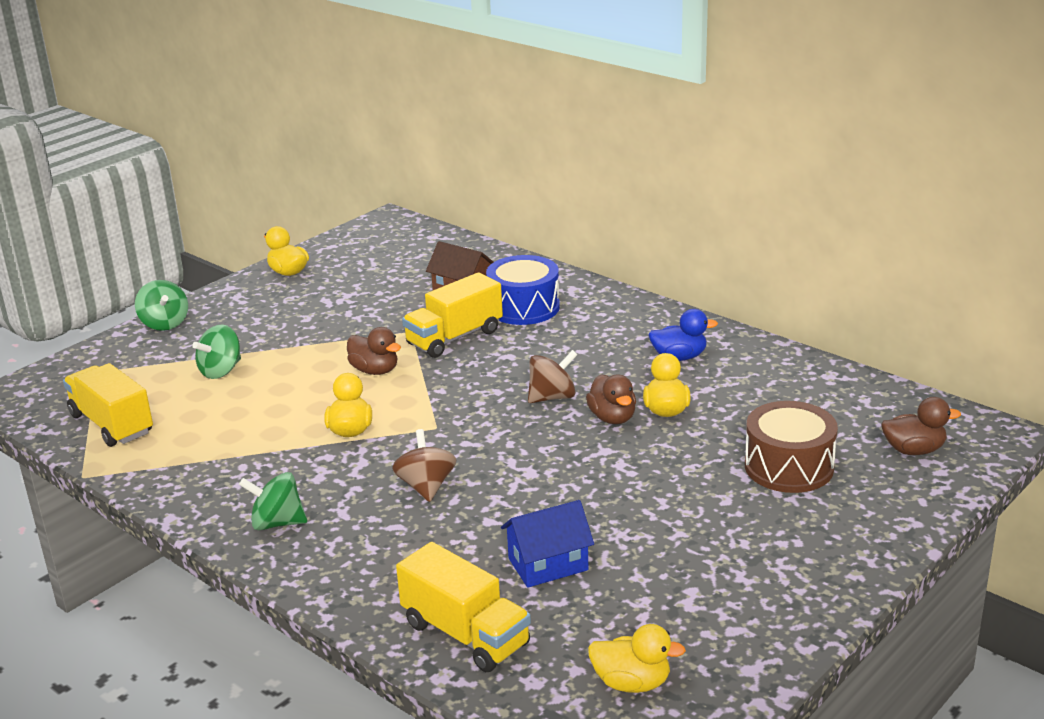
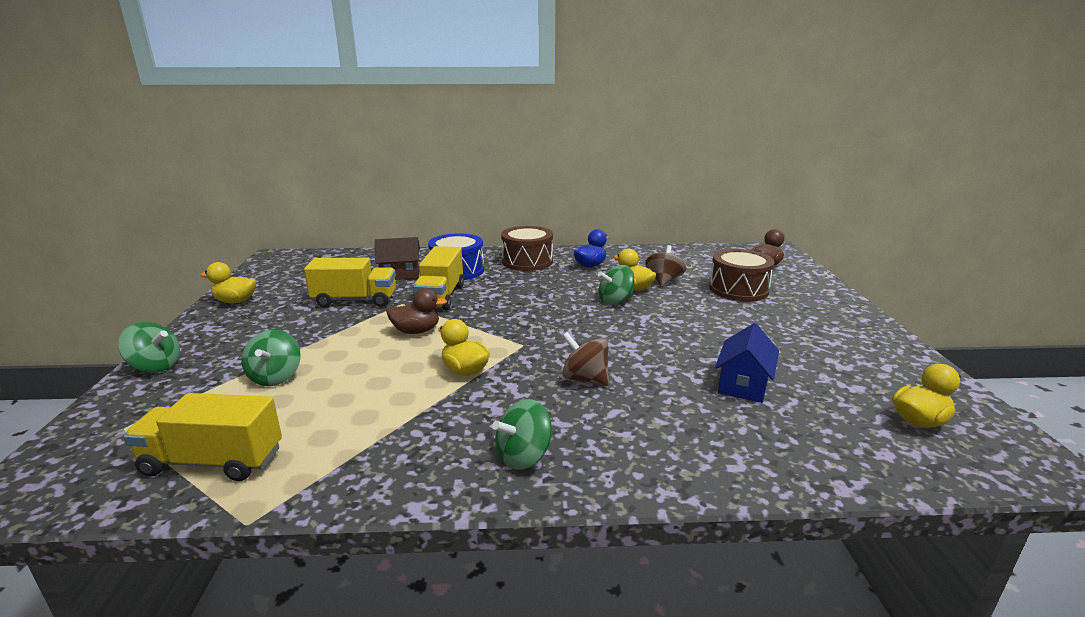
camera: 45 degrees left, 5 degrees down
(465, 634) = (794, 451): yellow truck -> yellow truck (355, 300)
(552, 397) = (562, 304): brown spinning top -> brown spinning top (663, 281)
(612, 418) = (615, 301): brown duck -> green spinning top
(618, 322) = (527, 261): none -> brown drum

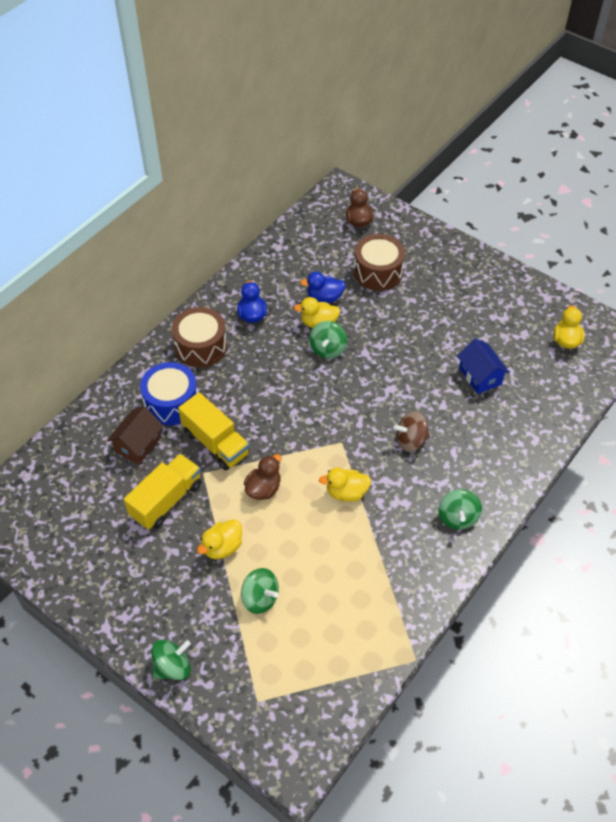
camera: 50 degrees left, 30 degrees up
(213, 461) = (342, 661): yellow truck -> none
(235, 301) = (81, 583): yellow duck -> yellow duck (222, 547)
(663, 281) = (324, 297): brown spinning top -> blue duck

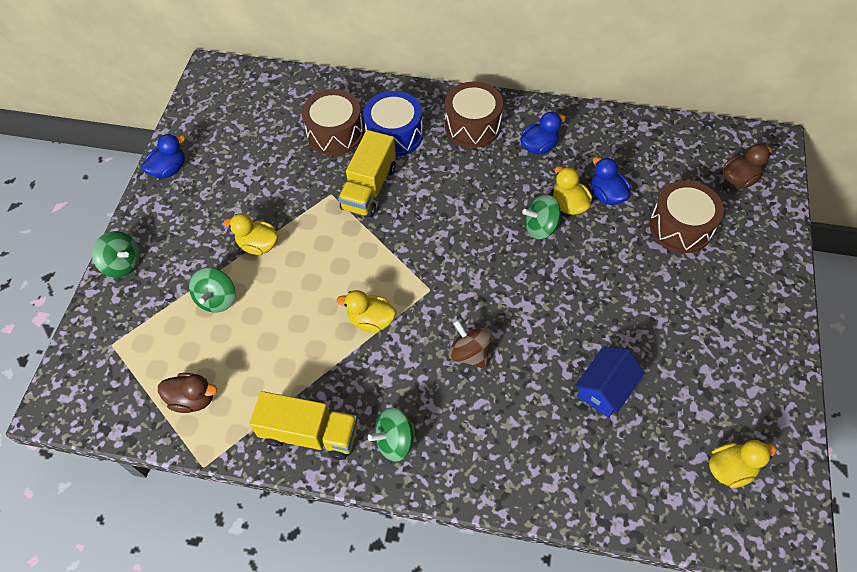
camera: 65 degrees right, 5 degrees up
(84, 593) = (169, 169): none -> blue duck
(138, 444) = (335, 133): brown house -> brown drum
(166, 500) = (287, 181): yellow truck -> yellow truck (310, 433)
(263, 489) = (338, 248): brown duck -> brown duck (193, 399)
(346, 492) = (371, 320): yellow duck -> yellow duck turned 45 degrees counterclockwise

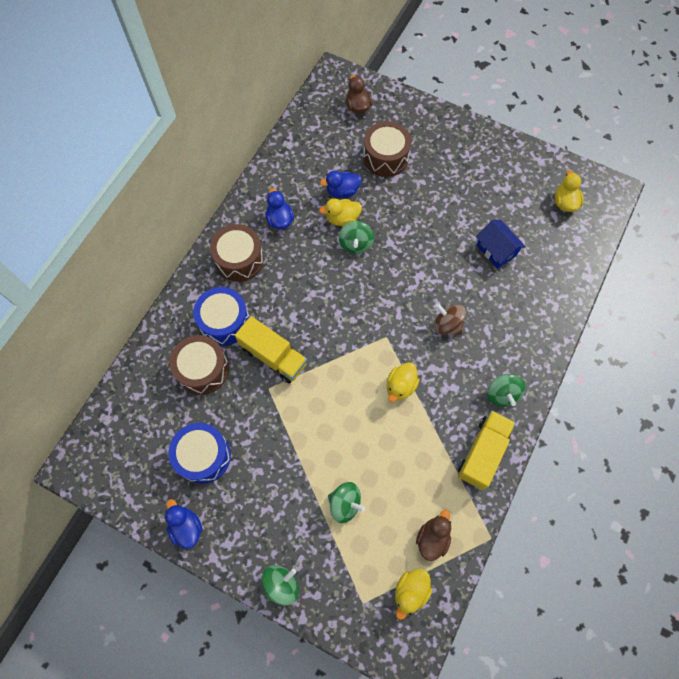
camera: 75 degrees left, 10 degrees up
(243, 161) = (203, 456): none -> blue drum
(258, 245) = (301, 459): yellow duck -> yellow duck (410, 591)
(470, 353) = (447, 325): brown spinning top -> brown spinning top turned 60 degrees clockwise

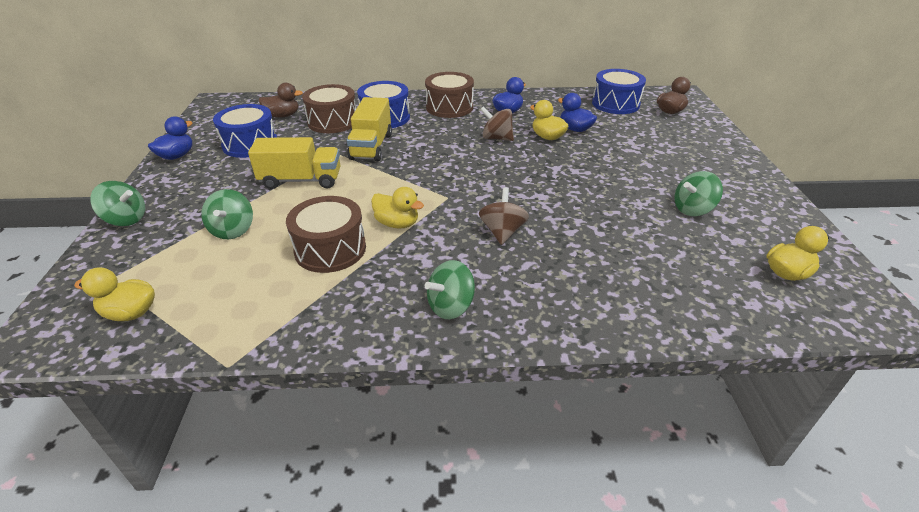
camera: 60 degrees right, 30 degrees down
(320, 133) = (615, 104): none -> blue drum
(320, 255) = (496, 138): none -> brown spinning top
(356, 244) = (530, 151): green spinning top -> green spinning top (692, 209)
(385, 157) = (643, 138): brown drum -> brown drum (330, 249)
(400, 386) = (397, 223): yellow duck -> yellow duck turned 150 degrees counterclockwise
(432, 538) = (210, 309): brown duck -> brown duck (283, 116)
(482, 452) = (353, 316): yellow truck -> yellow truck (301, 180)
(496, 250) = (639, 237): blue house -> none

